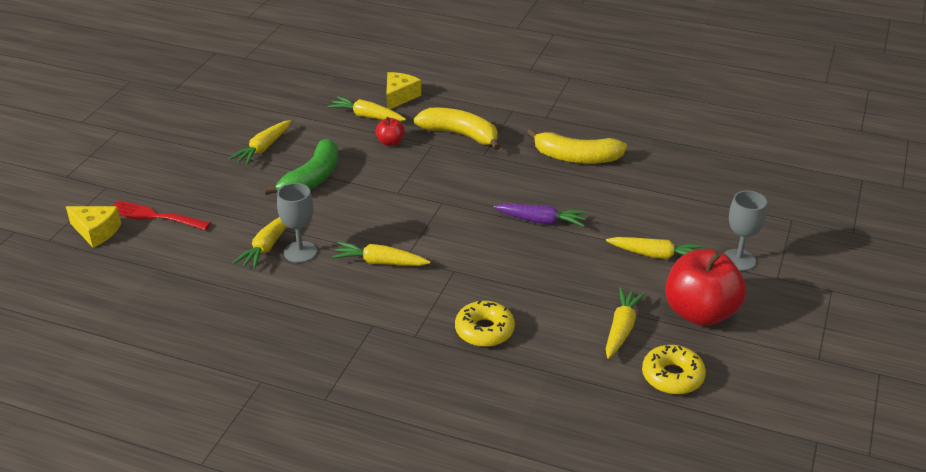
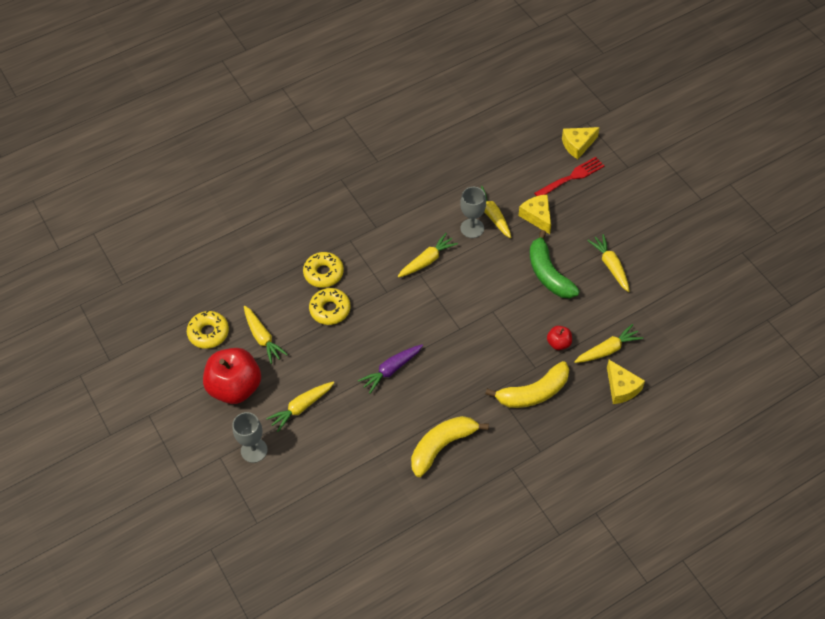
camera: 130 degrees right, 20 degrees up
(238, 216) = (537, 216): none -> yellow cheese
(525, 298) = (330, 309): none -> yellow donut

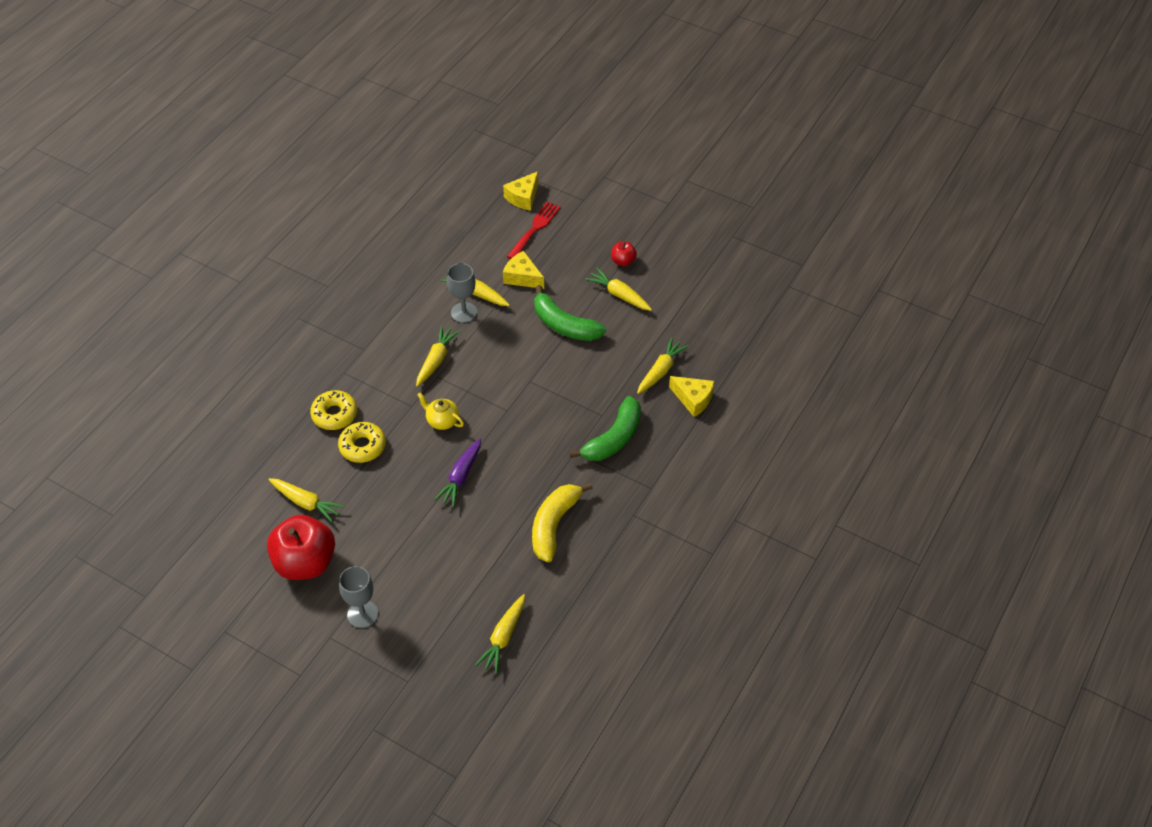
camera: 30 degrees left, 5 degrees down
(208, 333) = (243, 523): yellow donut -> none
(301, 407) = (388, 551): yellow carrot -> yellow carrot (503, 637)
(403, 315) = (442, 421): none -> yellow teapot
(533, 393) = (614, 438): yellow banana -> green banana
(558, 343) = (611, 384): red apple -> red apple (623, 261)

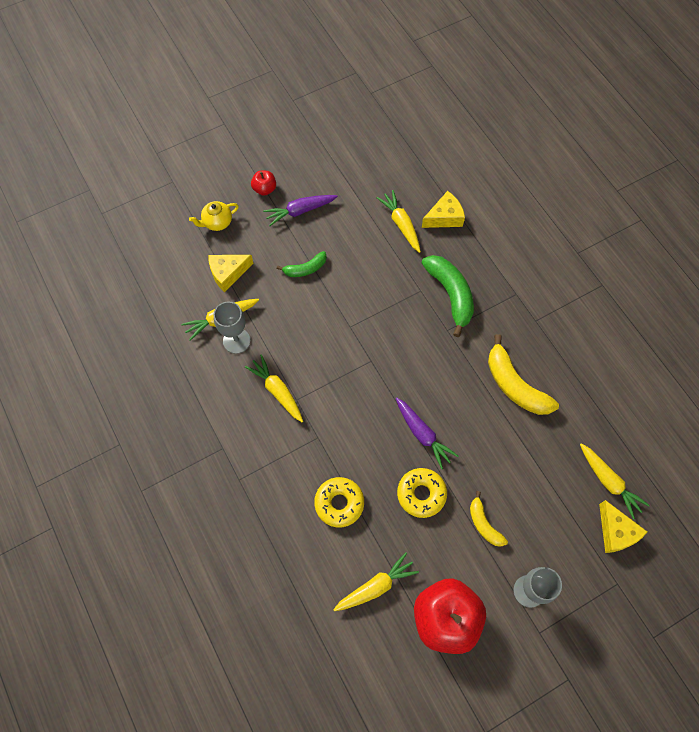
camera: 60 degrees left, 15 degrees up
(334, 414) = (285, 511): yellow donut -> yellow donut (421, 494)
(404, 556) = (484, 524): none -> yellow banana
(442, 421) = (351, 420): yellow teapot -> yellow teapot (217, 222)
(523, 197) = (133, 225): yellow cheese -> yellow cheese (615, 532)
(535, 229) = (178, 235): red fork -> none
(564, 325) = (305, 269): green banana -> green banana, size x0.57
(619, 295) = (300, 211): yellow carrot -> purple carrot

